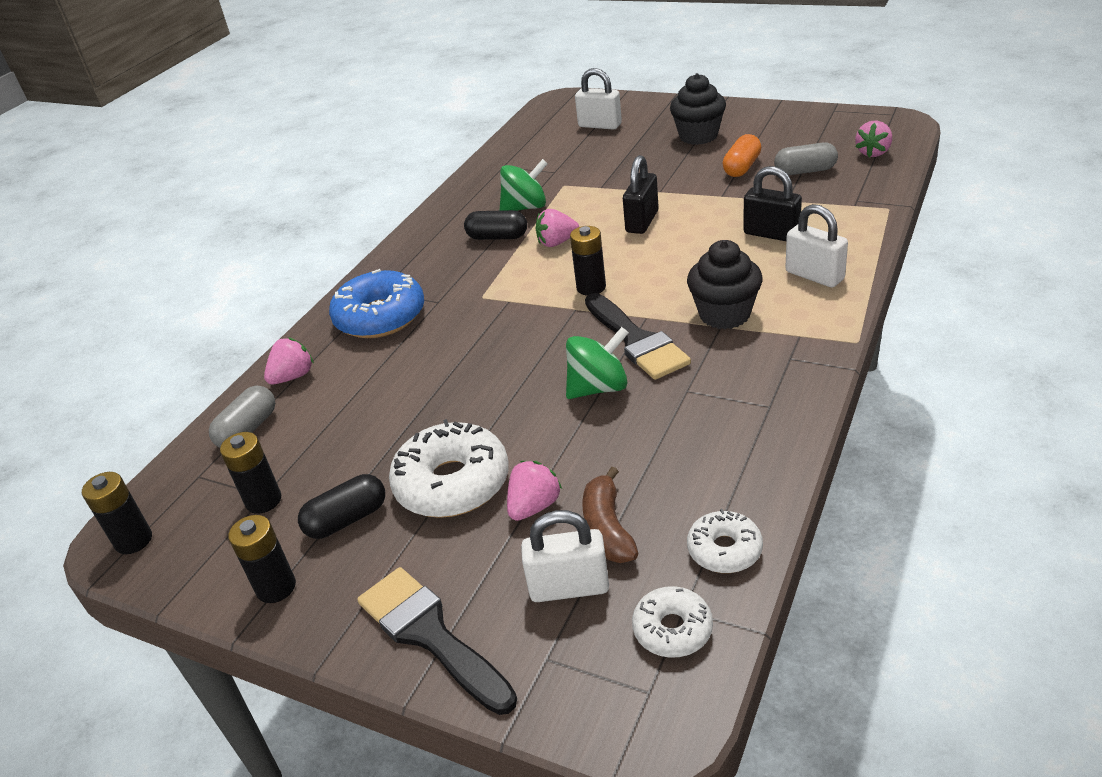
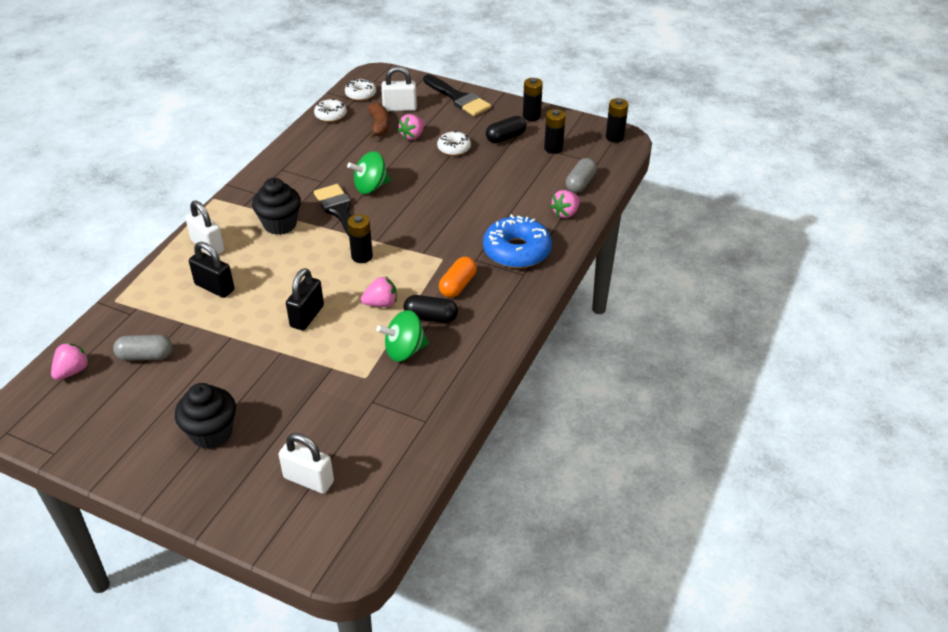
camera: 175 degrees right, 5 degrees up
(452, 483) = (454, 148): white donut -> white donut, size x0.56
(742, 167) = (195, 372): orange capsule -> orange capsule (458, 285)

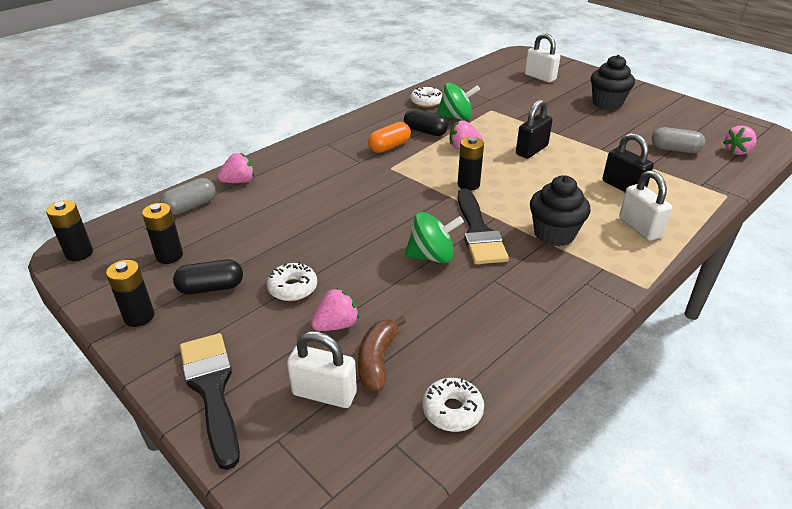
camera: 160 degrees left, 5 degrees down
(361, 94) = (378, 456): white donut -> white donut (426, 102)
(517, 251) = (317, 160): blue donut -> none

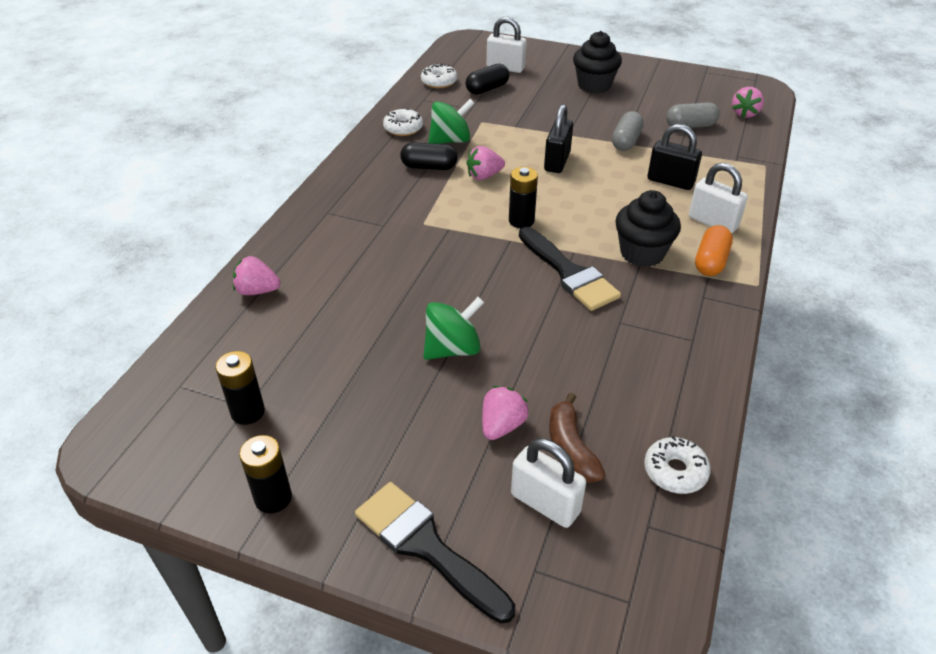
camera: 25 degrees left, 5 degrees up
(79, 253) = (125, 448): black battery -> none
(190, 206) = (221, 341): grey capsule -> grey capsule (626, 141)
(211, 288) = (331, 433): black capsule -> black capsule (487, 89)
(239, 181) = (257, 291): pink strawberry -> pink strawberry turned 120 degrees counterclockwise
(292, 288) = (424, 401): white donut -> white donut (439, 82)
(324, 393) = (545, 503): white padlock -> white padlock turned 45 degrees clockwise
(389, 146) = (403, 197): orange capsule -> orange capsule (711, 261)
(431, 256) = (542, 316): green spinning top -> green spinning top (452, 349)

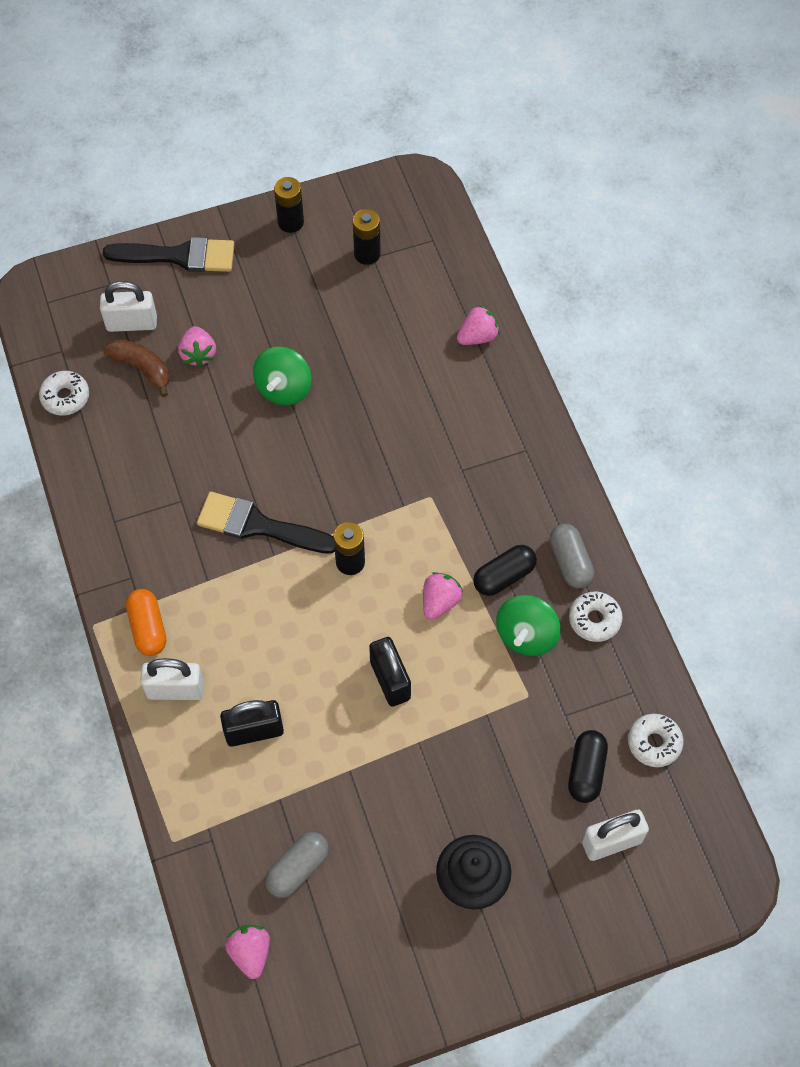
camera: 140 degrees right, 20 degrees up
(626, 141) = (347, 776): grey capsule -> grey capsule (570, 562)
(642, 253) = (214, 595): black cupcake -> none

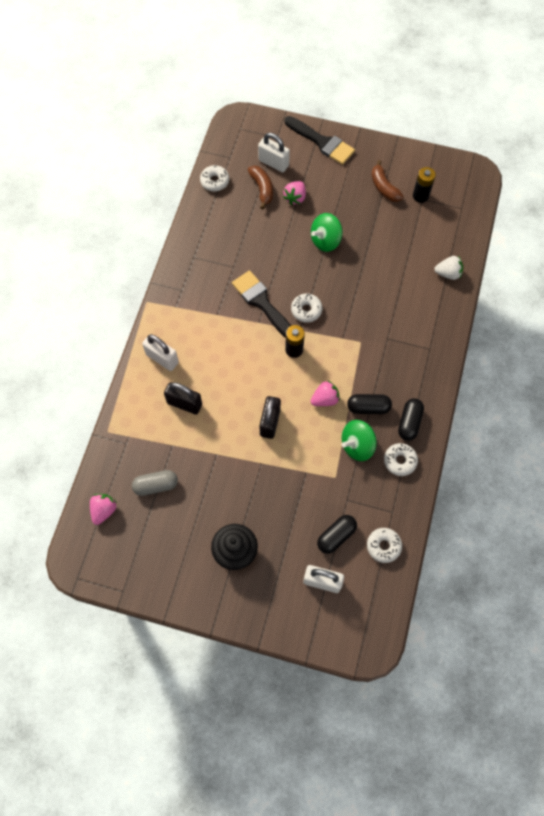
camera: 35 degrees right, 5 degrees up
(148, 628) = (171, 320): orange capsule -> none
(290, 222) = (392, 156): black battery -> none
(310, 270) = (384, 187): none -> brown banana
(327, 498) = (306, 310): none -> white donut
(477, 337) = (448, 273): pink strawberry -> white strawberry
(570, 562) = (409, 422): grey capsule -> black capsule

